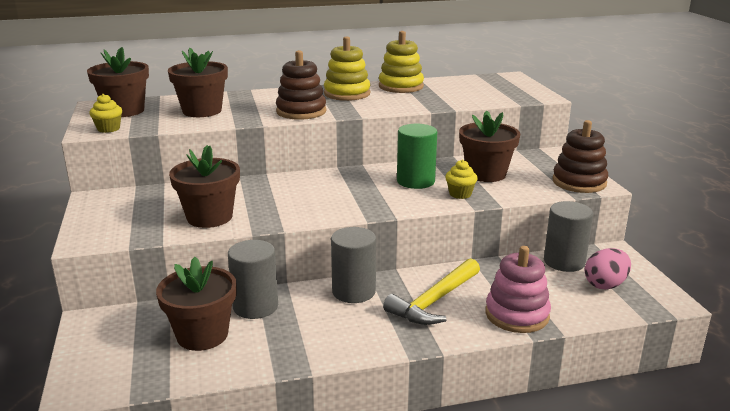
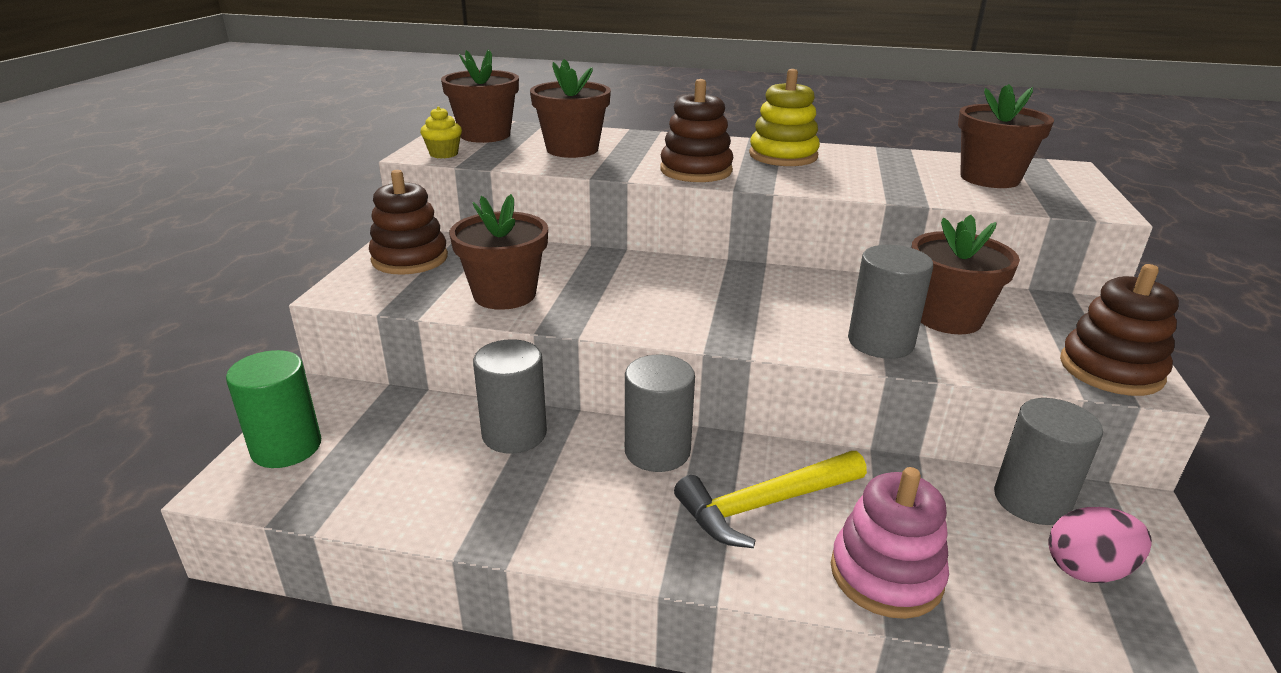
camera: 25 degrees right, 5 degrees up
(114, 210) = (410, 259): none -> brown stacking toy
(202, 335) = (421, 455): brown flower pot -> brown flower pot (989, 178)
(401, 86) = (872, 157): yellow stacking toy -> none
(415, 181) = (824, 305): green cylinder -> green cylinder (286, 447)
(460, 194) = (880, 342): yellow cupcake -> grey cylinder

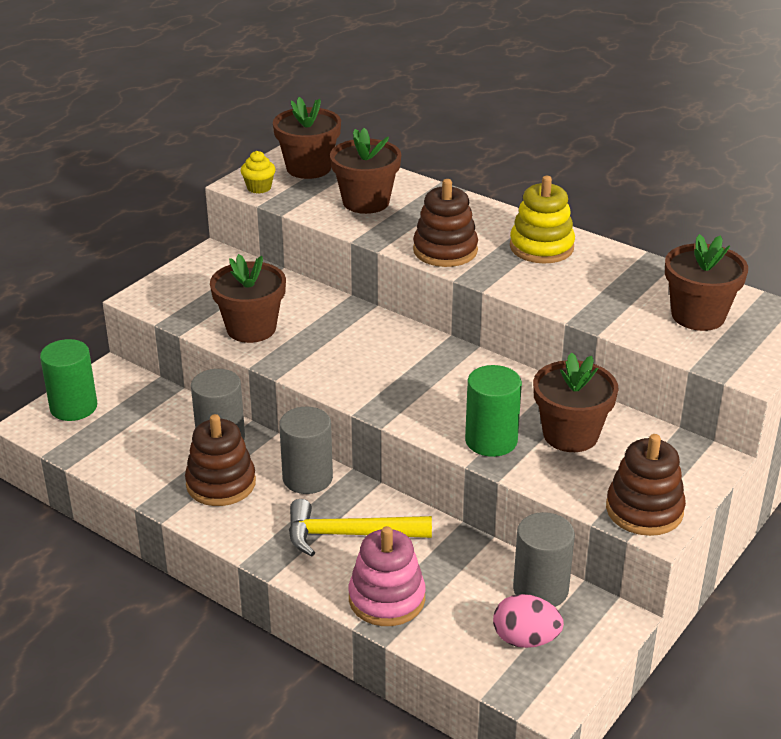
camera: 25 degrees right, 5 degrees up
(410, 259) = (205, 277): brown stacking toy -> brown stacking toy (221, 483)
(880, 342) = (491, 440): grey cylinder -> green cylinder

